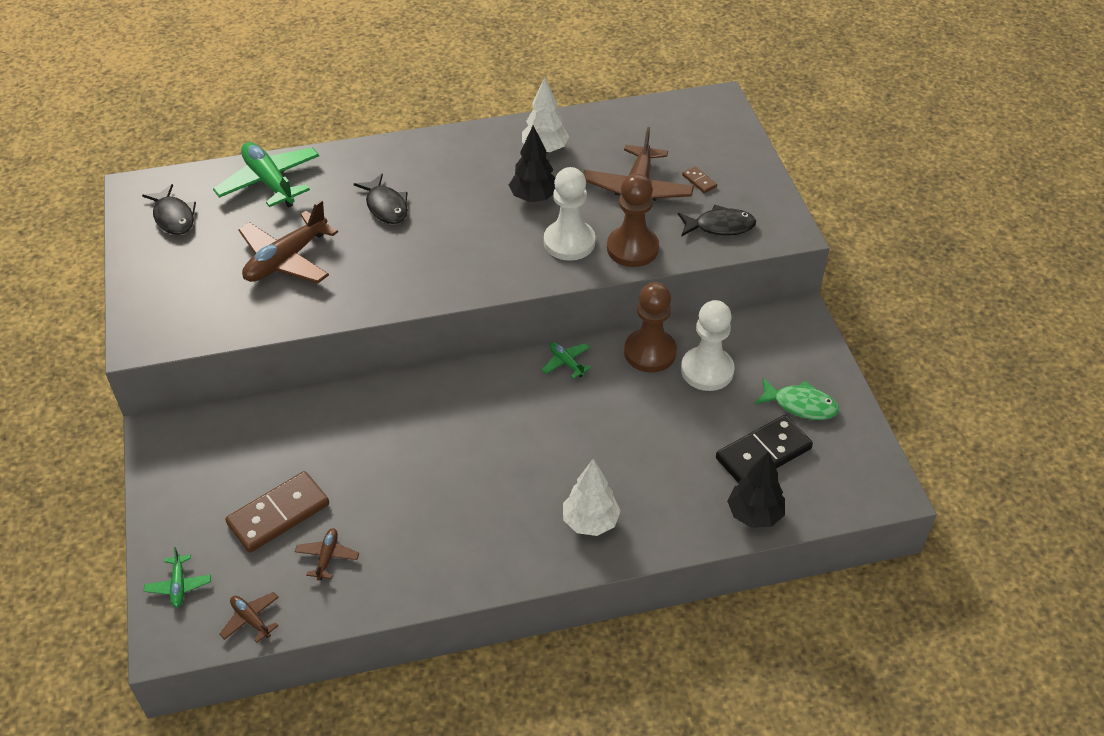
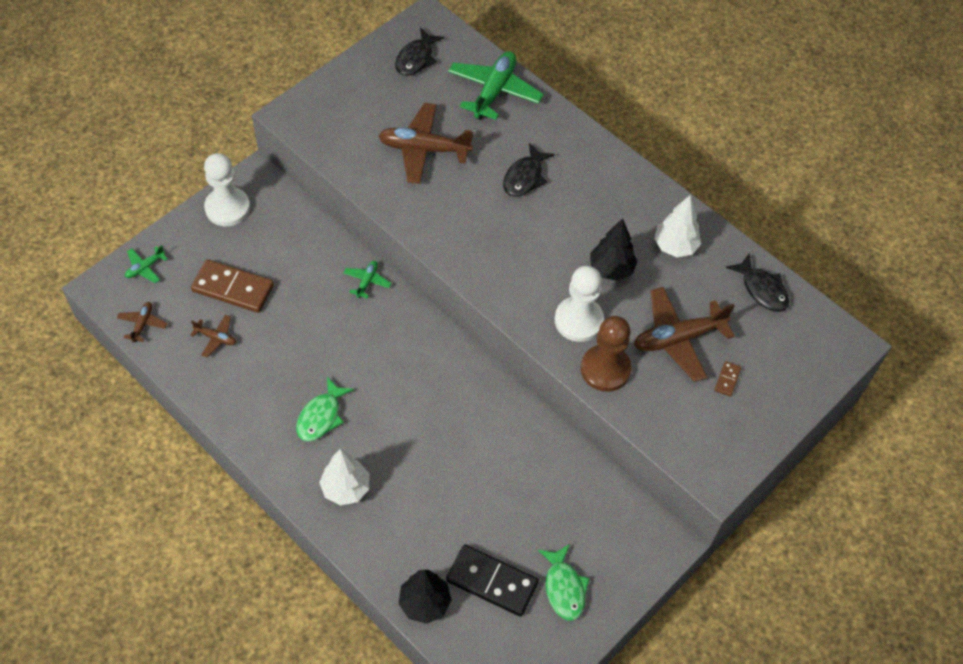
camera: 55 degrees right, 10 degrees up
(327, 557) = (216, 338): brown plane -> brown plane turned 45 degrees clockwise
(494, 506) = (321, 416): none -> green fish
(566, 363) = (490, 391): green plane -> green plane (367, 281)
(650, 352) = (543, 445): brown pawn -> none
(707, 370) = (553, 497): white pawn -> white pawn (227, 208)
(720, 226) = (682, 422): black fish -> black fish (762, 289)

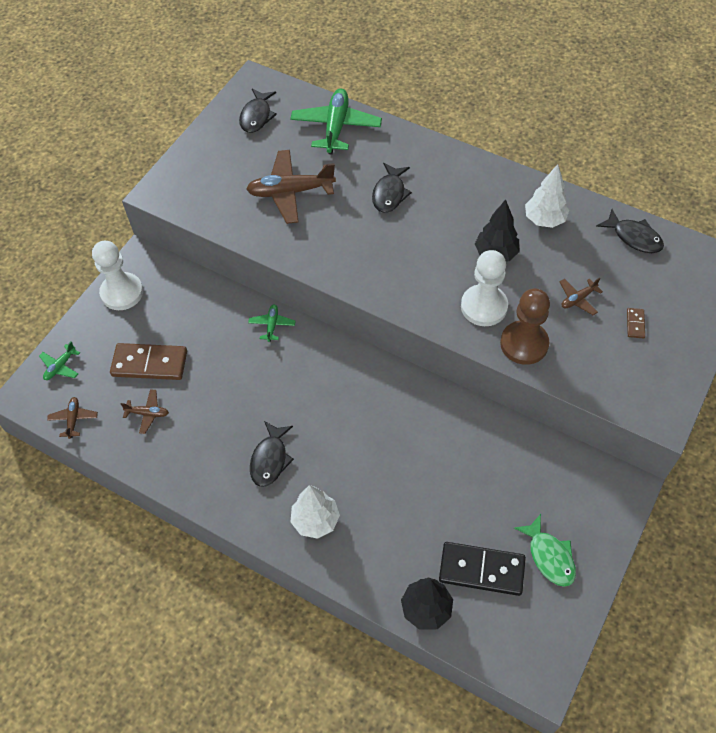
camera: 10 degrees left, 0 degrees up
(321, 416) = (270, 459): green fish -> black fish
(678, 338) = (578, 299): brown plane -> brown plane, size x0.48

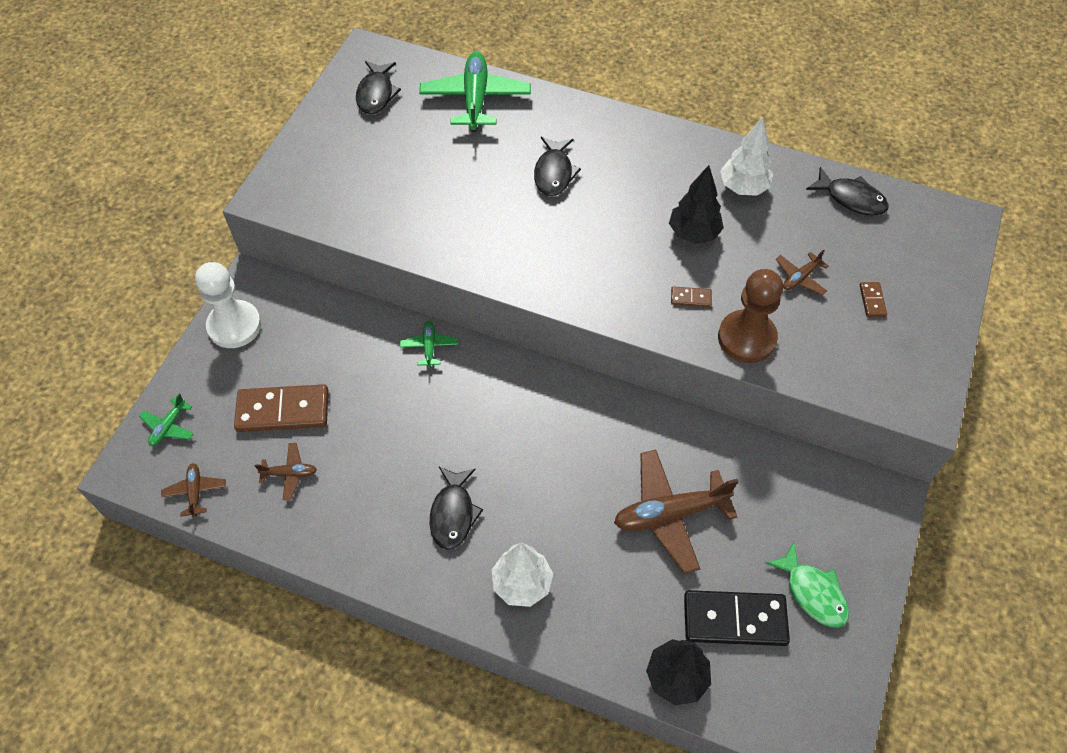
camera: 10 degrees left, 0 degrees up
(290, 192) = (433, 182): brown plane -> brown plane (670, 514)
(484, 307) = (691, 298): white pawn -> brown domino

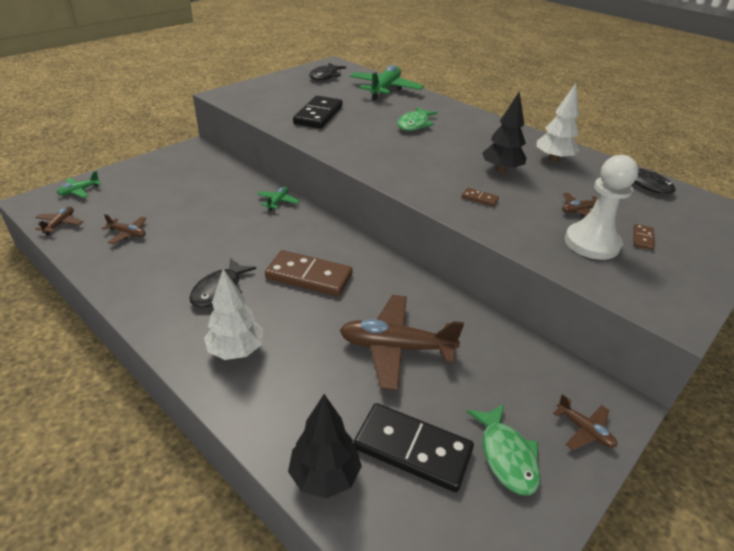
camera: 20 degrees right, 20 degrees down
(234, 326) = (165, 161): white pawn -> white pawn (591, 243)
(283, 410) = (155, 204): brown domino -> brown domino (309, 276)
(423, 198) = (318, 115): none -> black domino
(554, 173) = (414, 124): black fish -> green fish
(746, 338) = (515, 230): brown pawn -> none
(866, 537) = (584, 430): none -> brown plane

